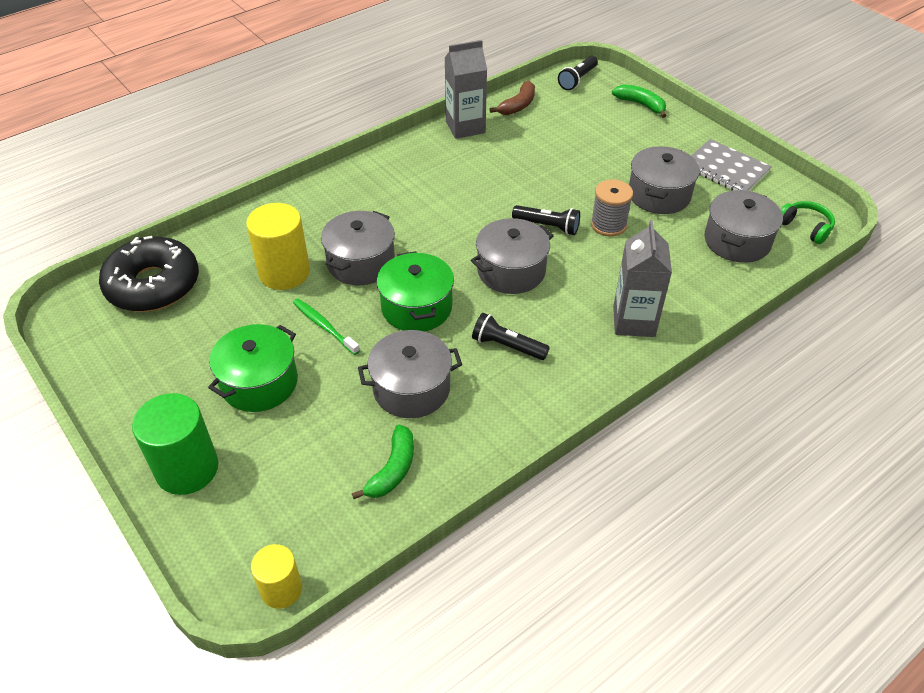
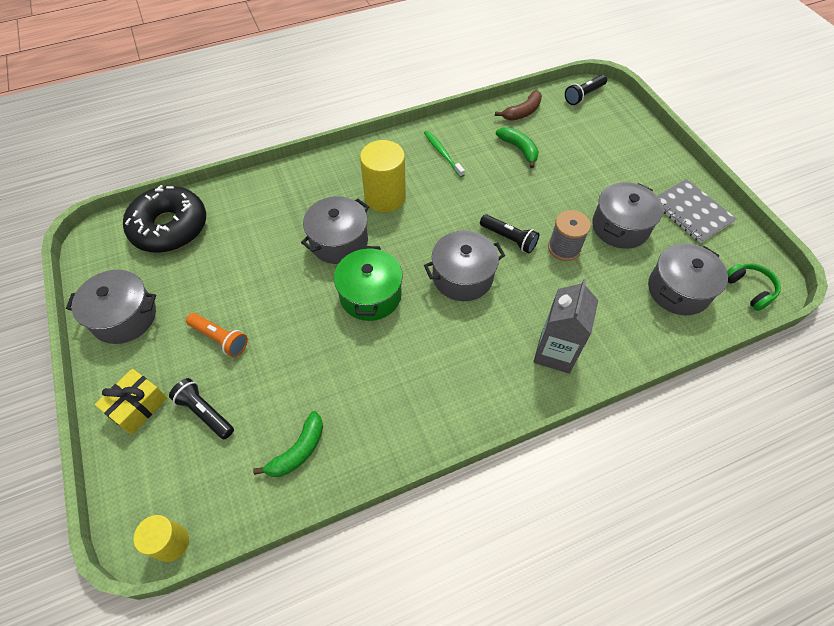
camera: 15 degrees right, 10 degrees up
(187, 469) = (138, 406): green cylinder -> yellow gift
(259, 382) = (220, 338): green pot -> orange flashlight
(284, 272) = (274, 237): yellow cylinder -> yellow cylinder (385, 197)
(324, 326) = (289, 296): green toothbrush -> green toothbrush (442, 153)
(411, 389) = (340, 374): grey pot -> grey pot (124, 317)
(465, 127) = (469, 125): grey carton -> none
(507, 346) = (434, 352): black flashlight -> black flashlight (205, 412)
(641, 105) = (633, 131): green banana -> green banana (519, 149)

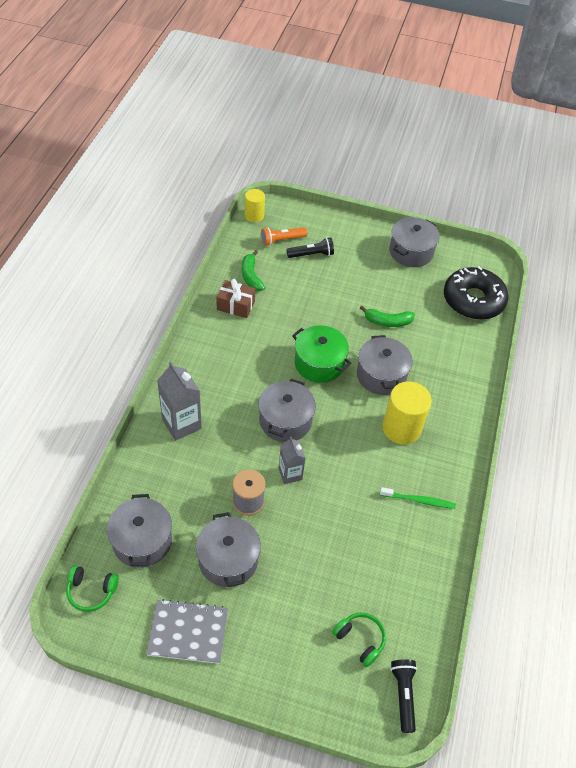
camera: 125 degrees right, 5 degrees down
(138, 406) = (341, 234): yellow gift -> none
(220, 338) = (355, 281): orange flashlight -> orange flashlight (281, 240)
(361, 429) = (235, 305): none -> brown gift
(509, 239) = (290, 474): black flashlight -> grey carton
(519, 149) = (376, 563): green banana -> green banana (387, 322)
(522, 112) = (422, 610): brown banana -> none
(578, 129) = (360, 640): none -> green headphones

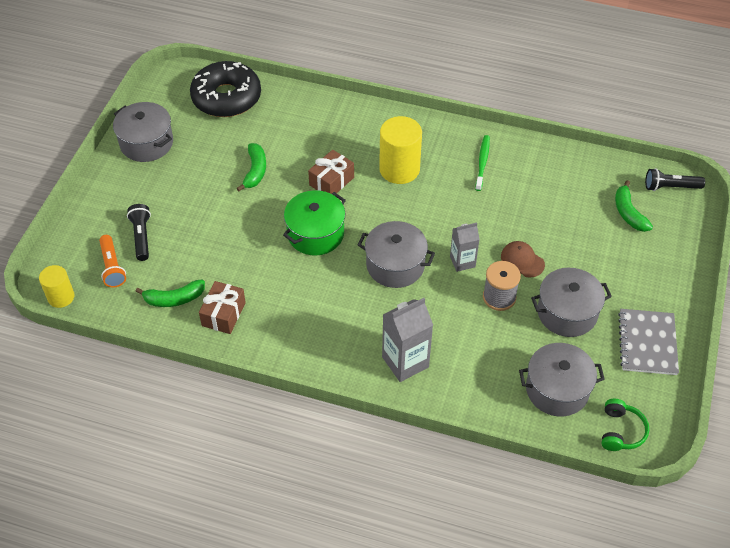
camera: 85 degrees left, 0 degrees up
(292, 526) = (522, 260): none -> brown cap
(360, 640) = (628, 213): green headphones -> green banana
(381, 375) = (331, 181): grey pot -> brown gift

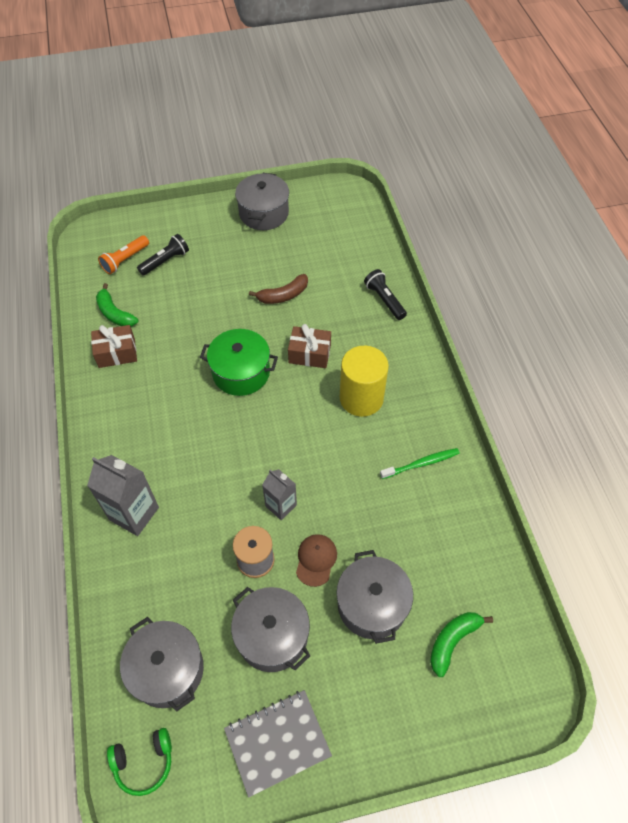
camera: 60 degrees right, 5 degrees up
(61, 297) = (80, 247): yellow cylinder -> none
(226, 97) = (351, 235): black donut -> none
(255, 171) = (283, 295): green banana -> brown banana
(395, 265) = (242, 451): grey pot -> grey pot (372, 604)
(670, 187) = (525, 673): black flashlight -> black flashlight (384, 300)

